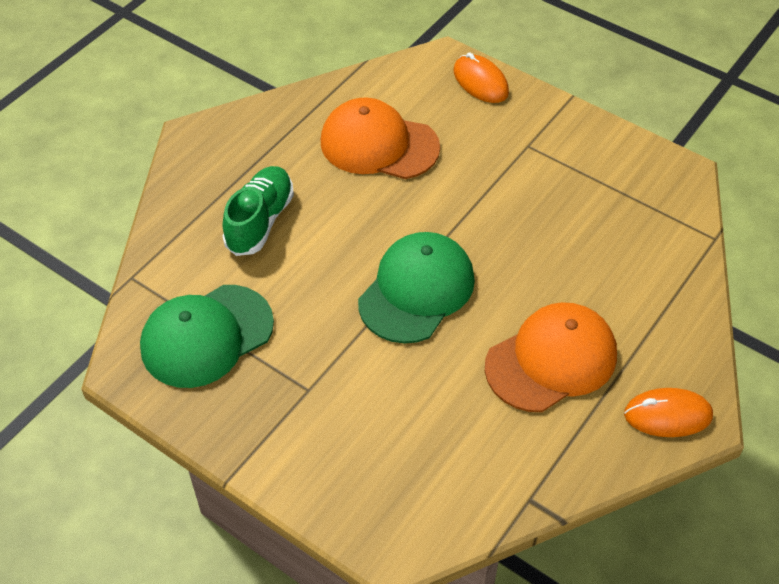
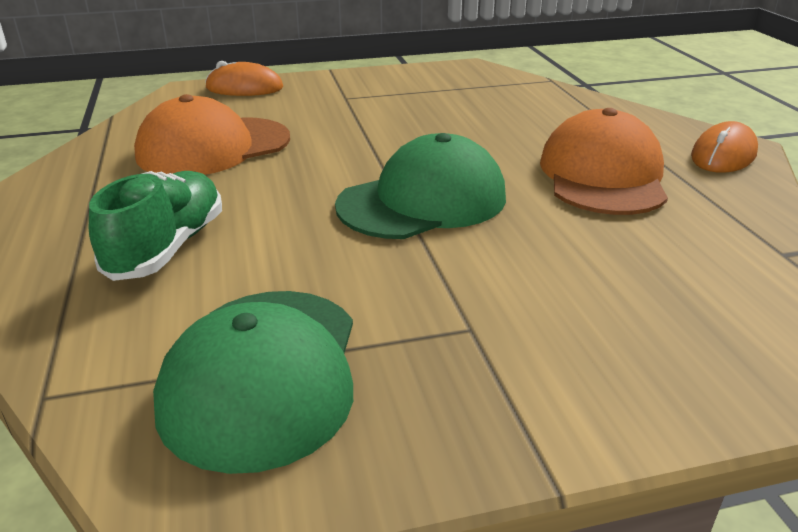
camera: 50 degrees left, 20 degrees down
(260, 221) = (167, 247): green shoe -> green shoe turned 45 degrees clockwise
(417, 290) = (423, 201): green cap -> green cap turned 75 degrees clockwise

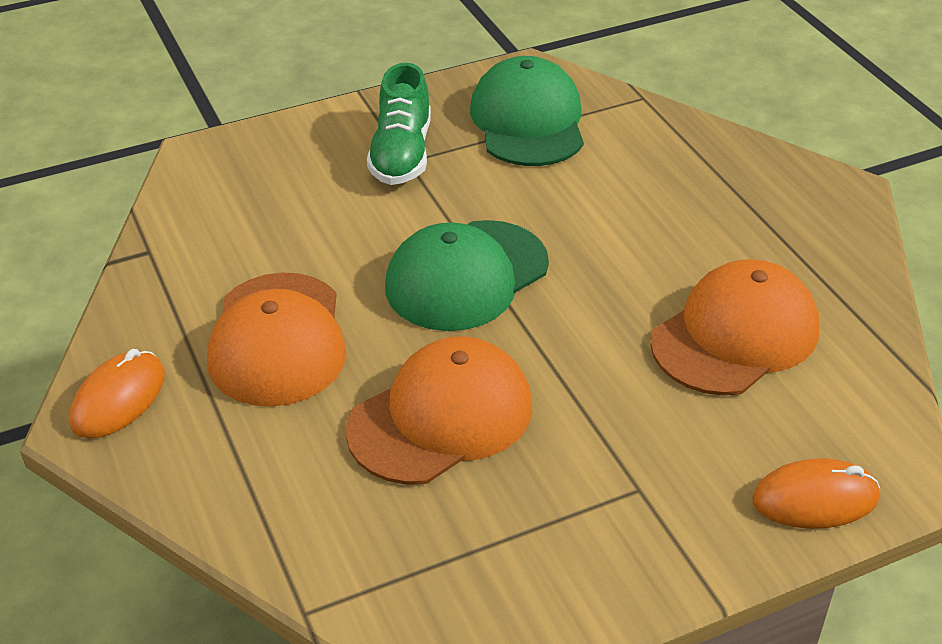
camera: 170 degrees right, 10 degrees up
(167, 247) = (662, 197): green shoe -> green shoe (401, 154)
(464, 129) = (441, 417): none -> orange cap

